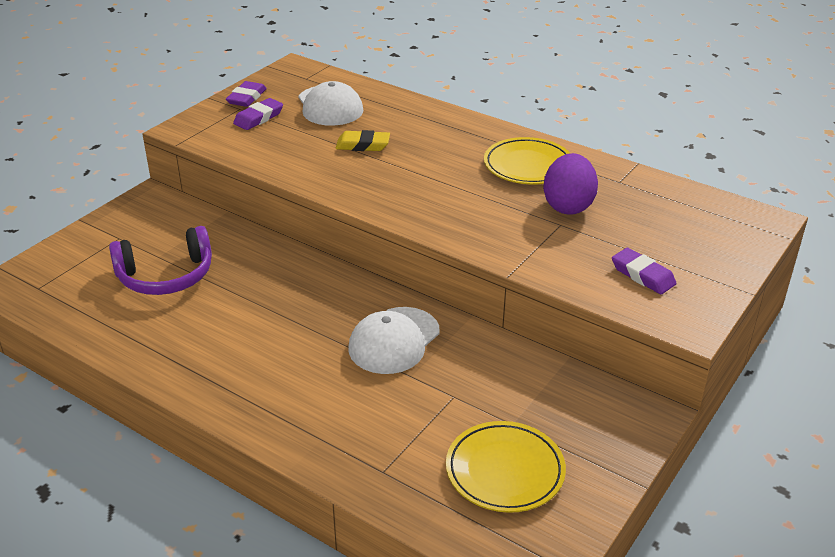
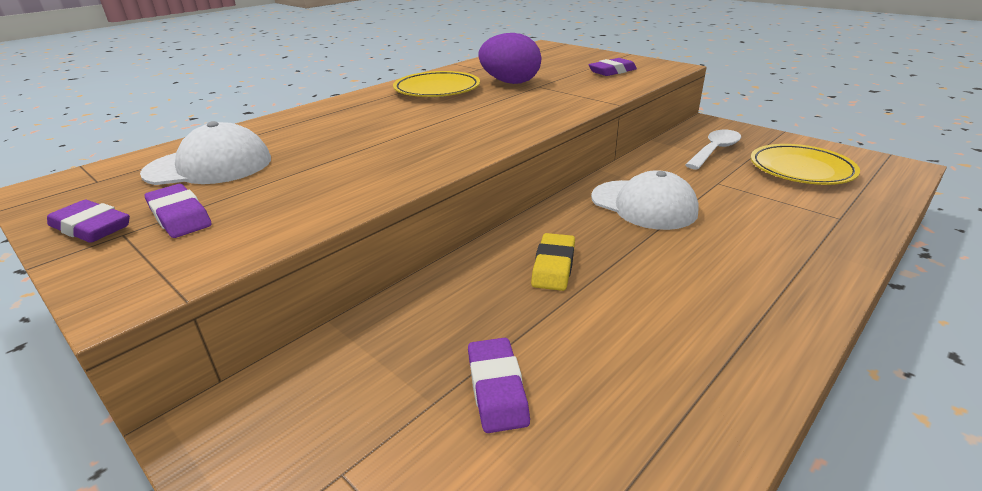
camera: 80 degrees left, 5 degrees down
(166, 276) = (497, 389): purple headphones -> purple eraser
(363, 145) = (337, 150): yellow eraser -> yellow eraser (553, 266)
(546, 405) = (714, 151): none -> white spoon

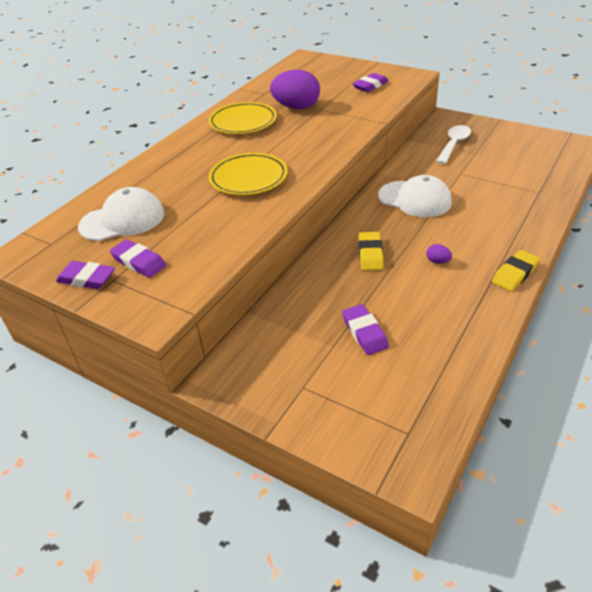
camera: 10 degrees left, 10 degrees up
(658, 292) = (437, 261): none -> purple egg
(791, 332) = (514, 274): none -> yellow eraser
(801, 169) = (513, 154): yellow plate -> yellow plate (248, 178)

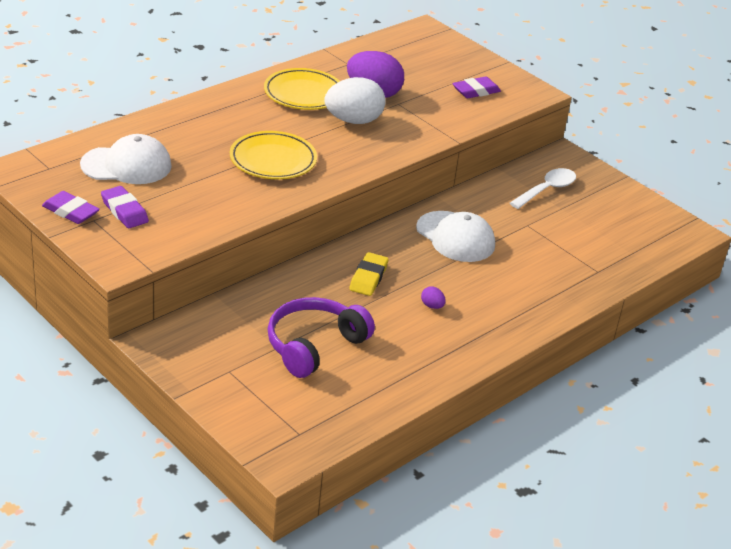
camera: 10 degrees right, 5 degrees down
(294, 130) = (353, 121): none -> white egg
(364, 332) = (314, 345): purple eraser -> purple headphones
(514, 274) = (501, 341): yellow eraser -> none

